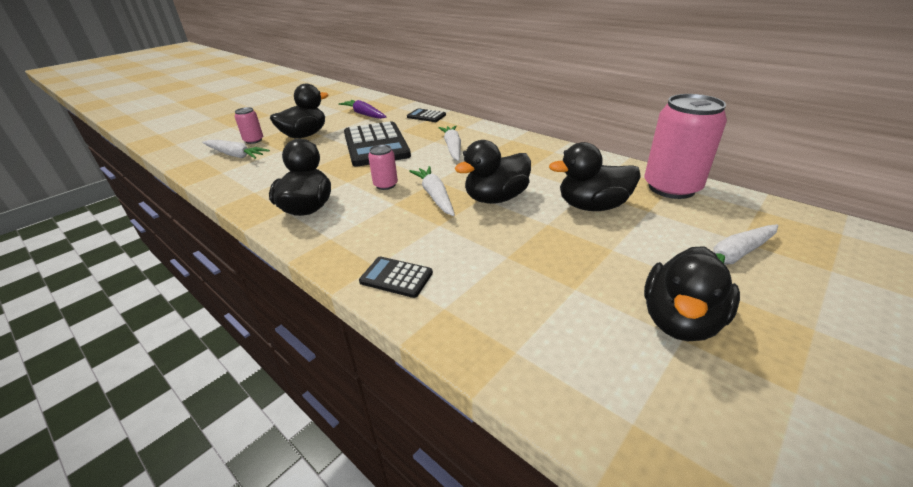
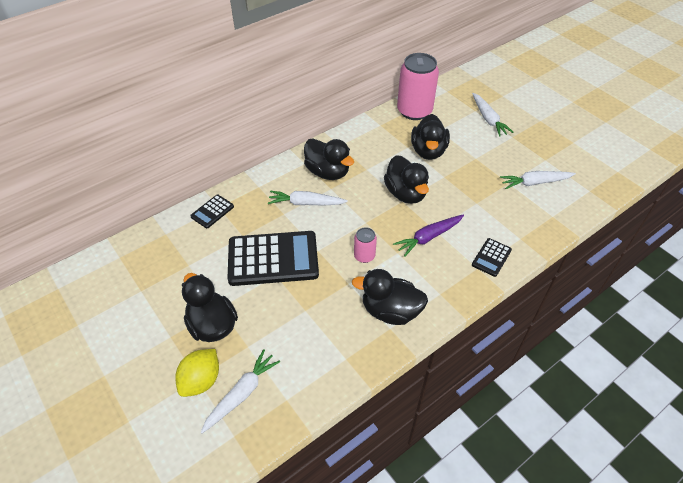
camera: 80 degrees left, 15 degrees up
(254, 140) = (201, 380): pink can -> yellow lemon
(364, 114) = (172, 266): purple carrot -> purple carrot (428, 237)
(435, 196) = (392, 226): white carrot -> white carrot (535, 183)
(680, 321) = (534, 156): black duck -> black duck (327, 172)

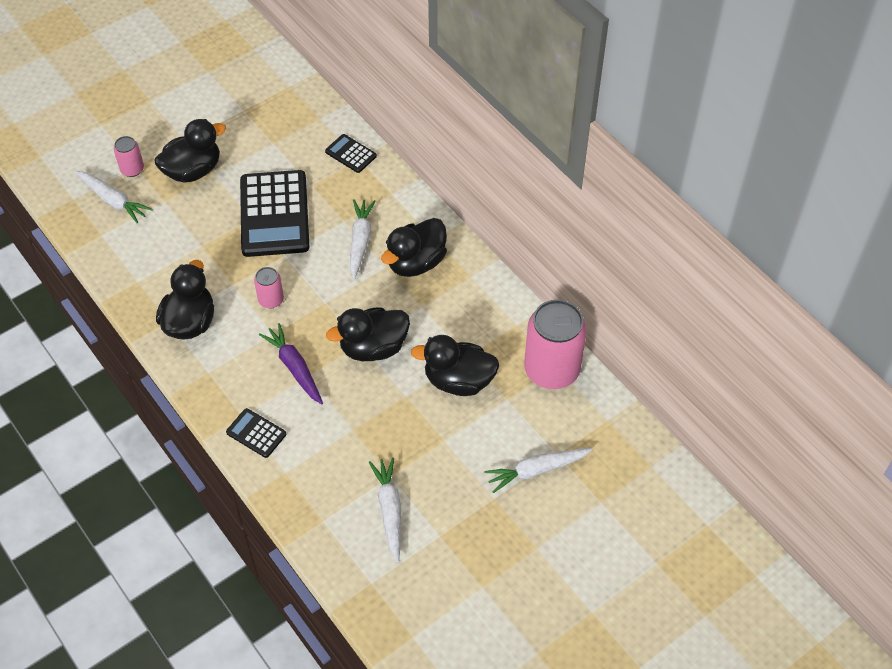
camera: 90 degrees right, 5 degrees up
(201, 380) = (132, 169): yellow lemon -> pink can

